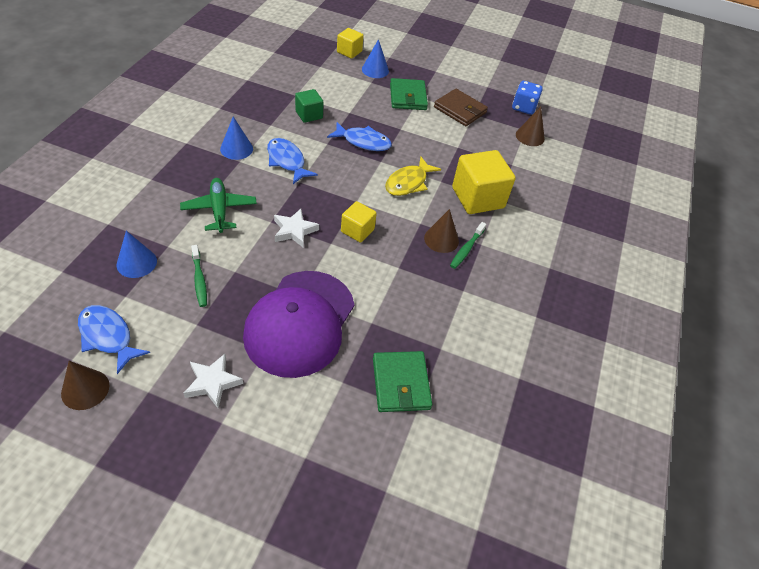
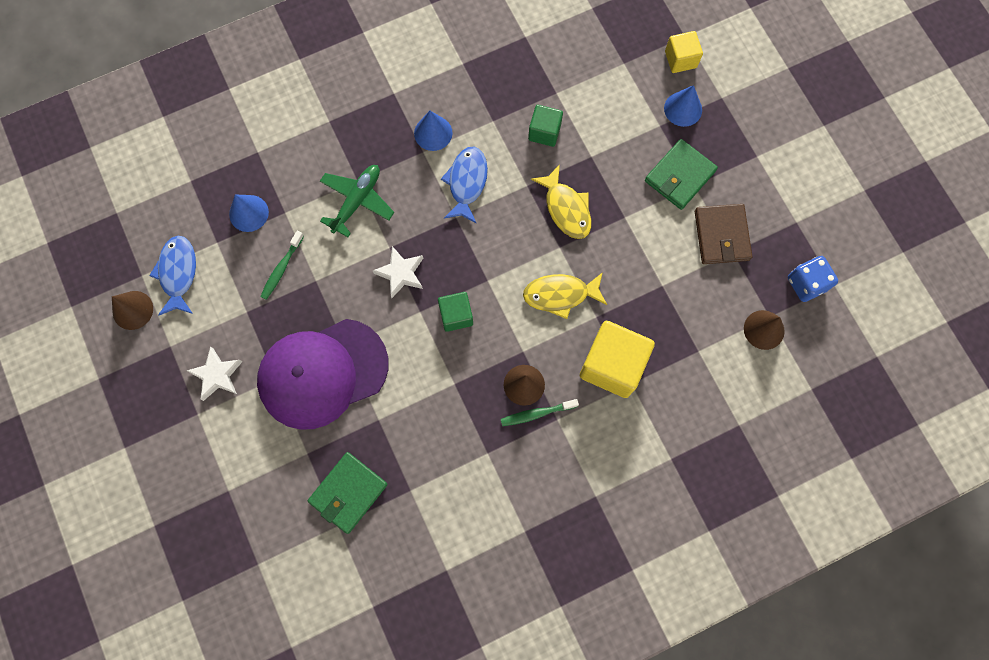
camera: 50 degrees right, 25 degrees up
(357, 230) = (456, 315): yellow cube -> green cube
(363, 142) = (566, 208): blue fish -> yellow fish

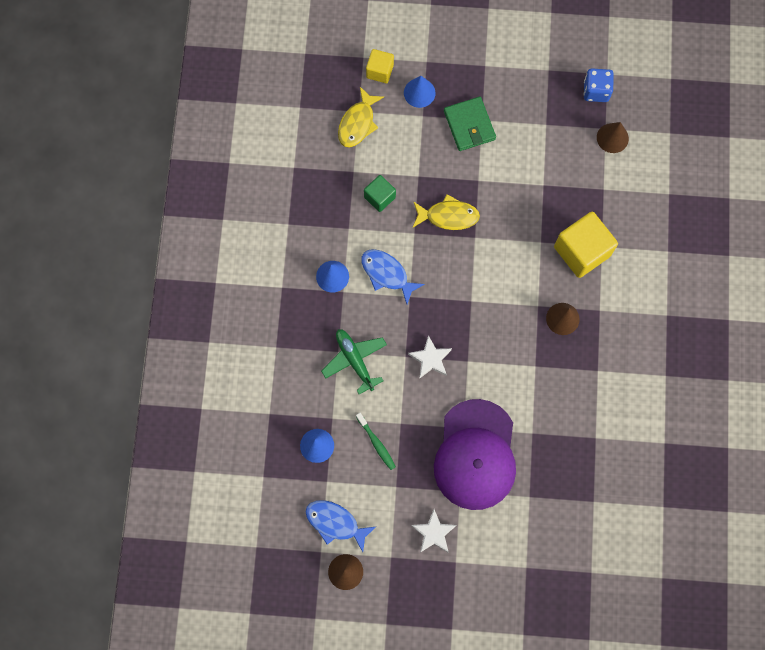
camera: 60 degrees left, 0 degrees up
(348, 493) = (574, 482): green wallet -> none
(456, 315) = (485, 337): green cube -> none
(536, 413) = (588, 321): green toothbrush -> none
(560, 295) = (511, 257): yellow fish -> yellow fish (358, 123)
(721, 235) = (530, 124): brown wallet -> none

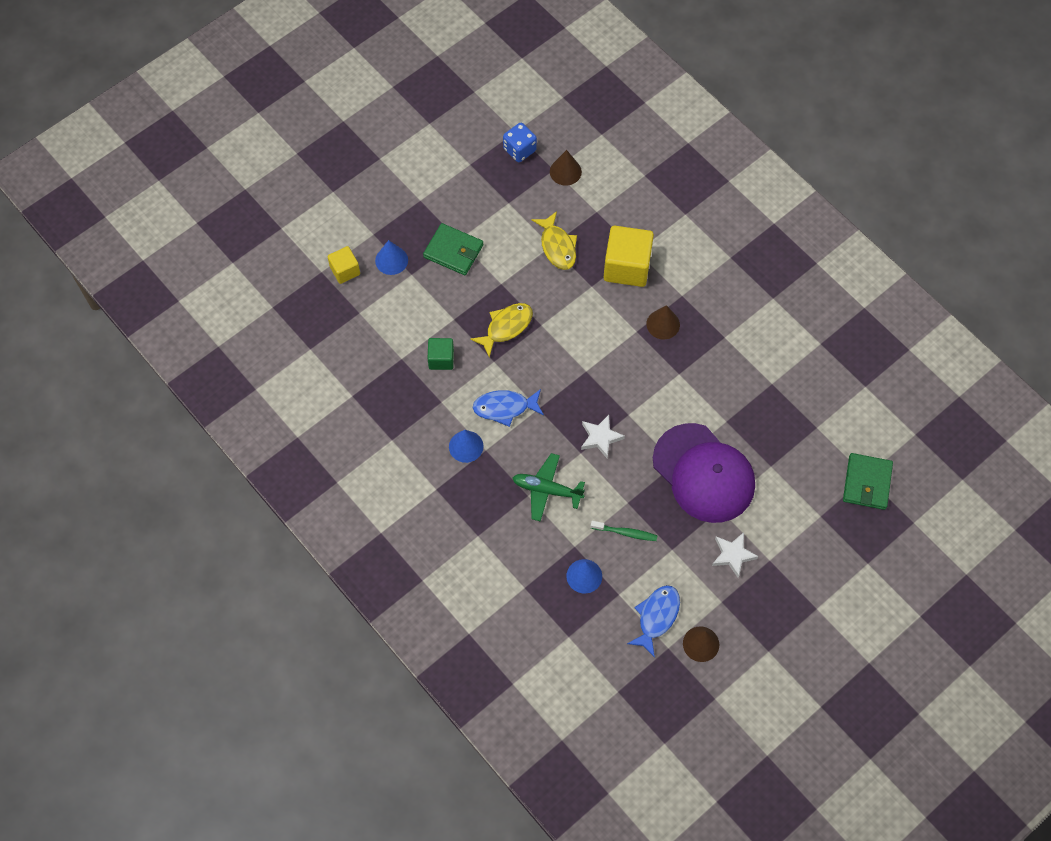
camera: 45 degrees left, 10 degrees down
(335, 523) = (656, 617): blue fish -> blue fish turned 135 degrees clockwise
(358, 123) = (368, 321): yellow fish -> yellow fish (557, 246)
(586, 577) = (867, 483): none -> green wallet

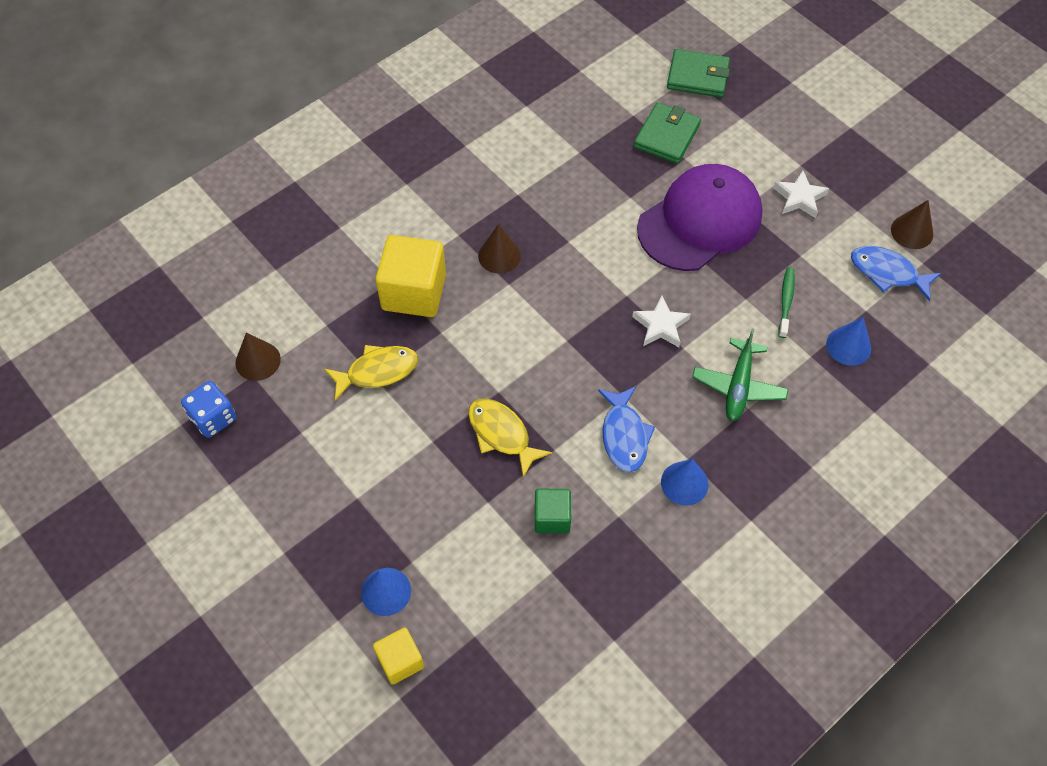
camera: 90 degrees left, 5 degrees down
(453, 251) = (376, 504): green wallet -> green wallet (666, 136)

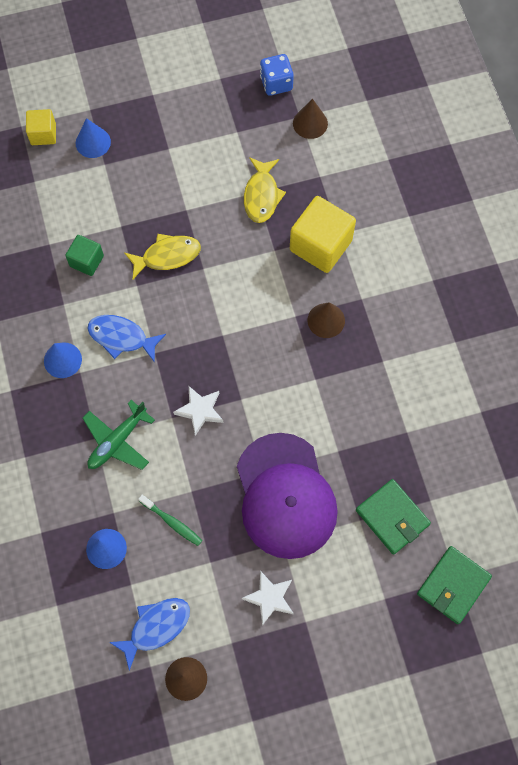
camera: 115 degrees right, 10 degrees up
(738, 386) = (117, 441): green plane -> green plane turned 90 degrees counterclockwise

